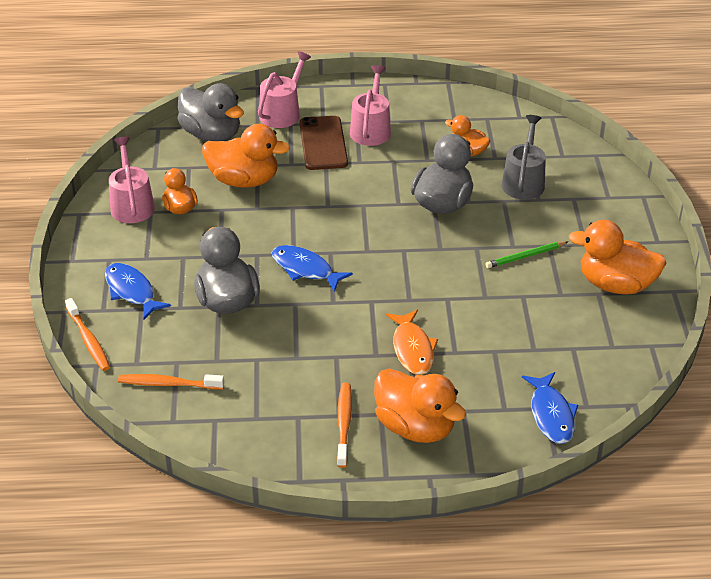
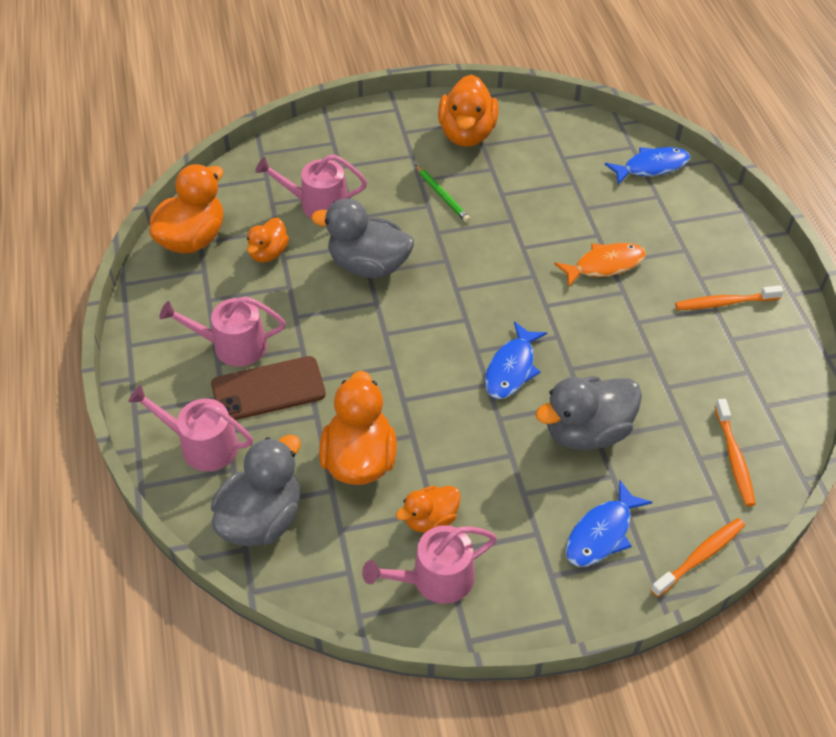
camera: 100 degrees left, 10 degrees up
(415, 427) = (705, 252): orange duck -> orange duck (193, 239)
(523, 182) = (318, 204): grey watering can -> pink watering can

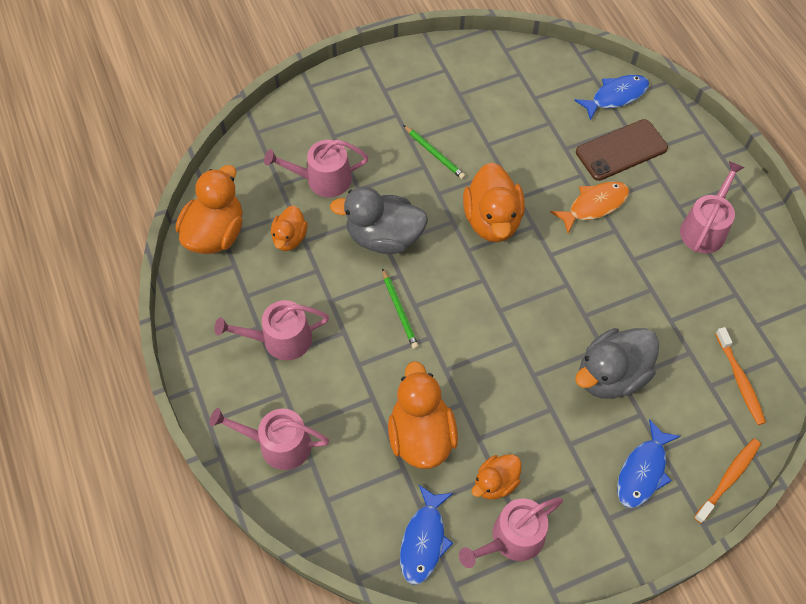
camera: 10 degrees left, 10 degrees up
(262, 518) = (349, 507): grey duck -> none
(268, 389) = (324, 379): brown phone -> brown phone (621, 150)
(367, 336) = (399, 310): none -> green pencil
(467, 134) = (442, 84): orange duck -> orange duck (492, 220)
(511, 368) = (534, 323): blue fish -> blue fish (424, 540)
(724, 303) = (705, 228): orange toothbrush -> pink watering can

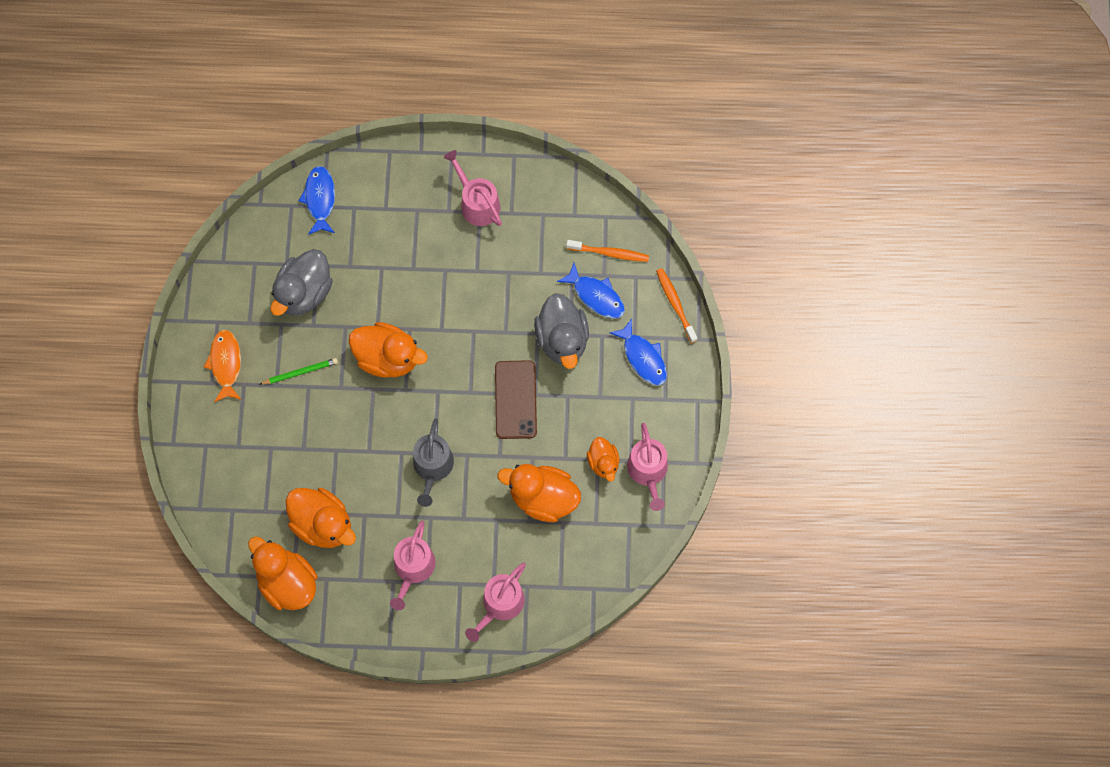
camera: 65 degrees left, 10 degrees up
(289, 238) = (323, 524): orange duck -> orange duck, size x1.73
(323, 179) = (278, 474): pink watering can -> none
(384, 237) = (360, 449): grey duck -> grey duck (304, 293)
(399, 310) = (432, 467): green pencil -> grey watering can
(424, 540) = (621, 532): blue fish -> blue fish (596, 296)
(594, 205) = (414, 273): orange fish -> orange fish (226, 364)
(621, 150) = (374, 224): brown phone -> brown phone (515, 399)

